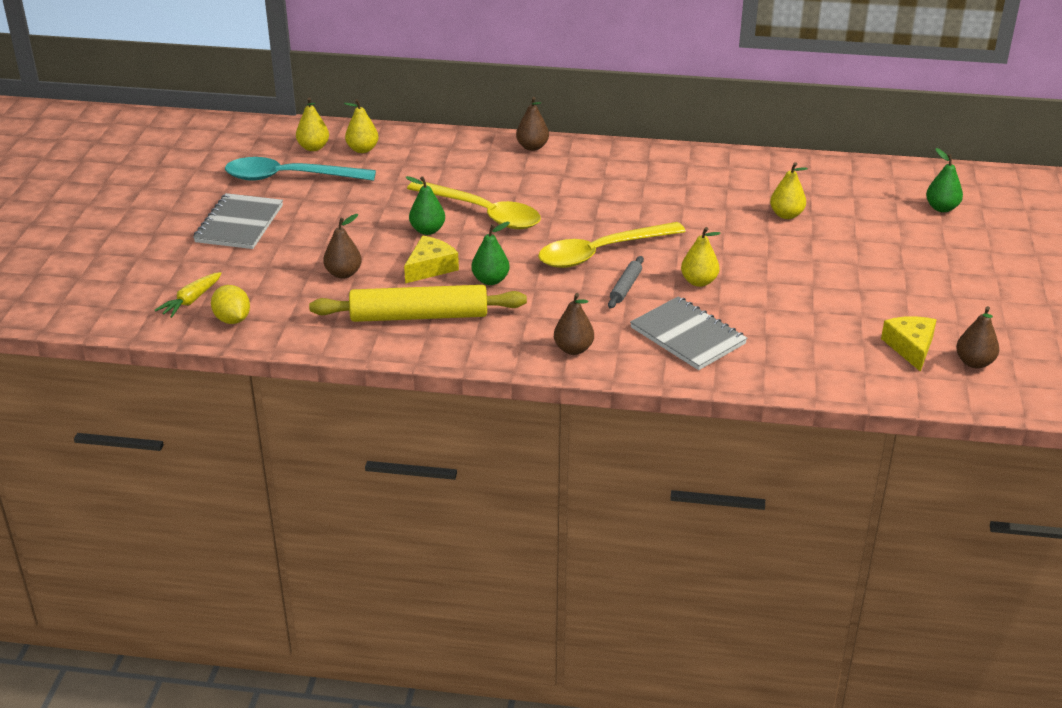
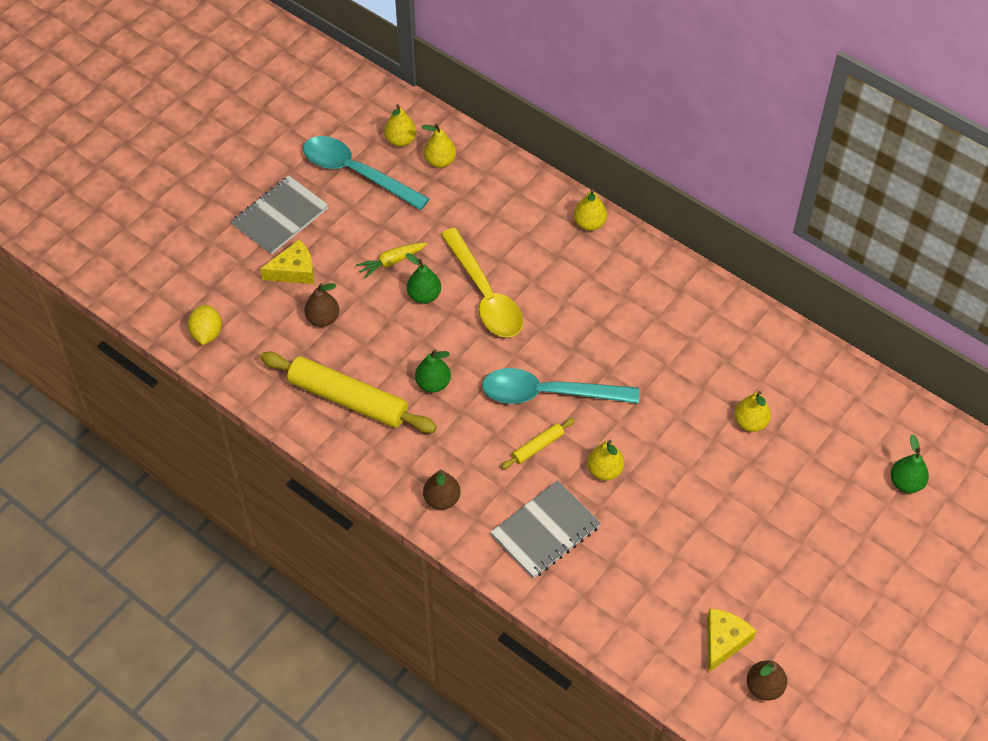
camera: 30 degrees right, 20 degrees up
(191, 300) = (190, 296): yellow carrot -> yellow carrot (391, 262)
(430, 267) = (396, 344): yellow cheese -> yellow cheese (294, 270)
(532, 147) = (589, 223): brown pear -> yellow pear
(601, 253) = (548, 393): yellow spoon -> turquoise spoon
(625, 287) = (537, 446): grey rolling pin -> yellow rolling pin
(687, 336) = (545, 531): grey notebook -> grey notebook turned 60 degrees clockwise

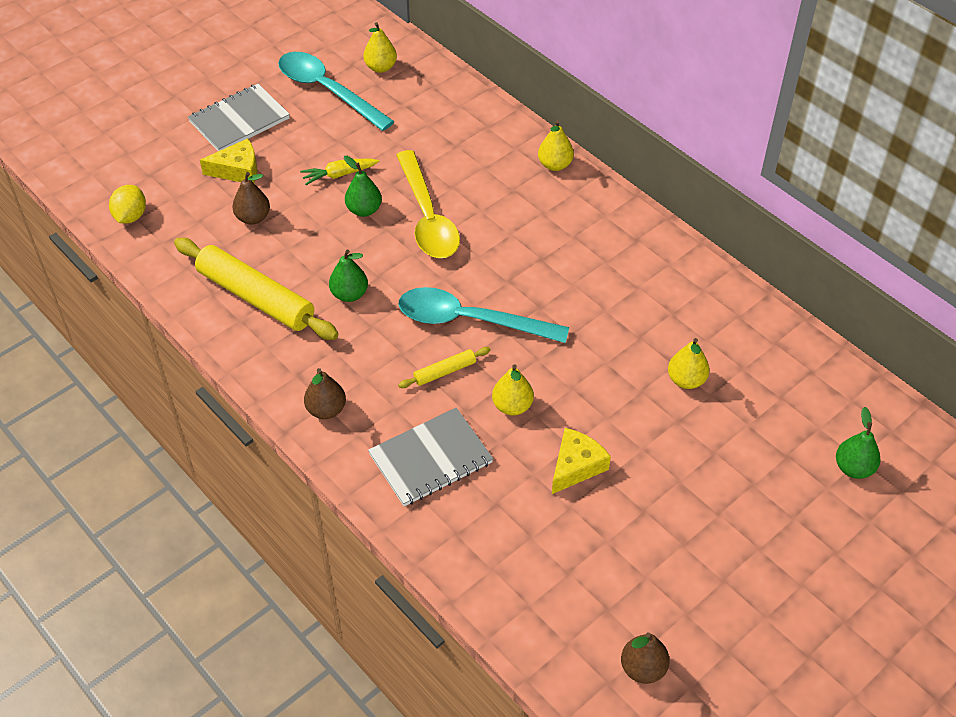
camera: 10 degrees right, 5 degrees down
(440, 161) = (415, 90): yellow pear -> none
(723, 641) = (606, 608): yellow cheese -> yellow cheese (576, 466)

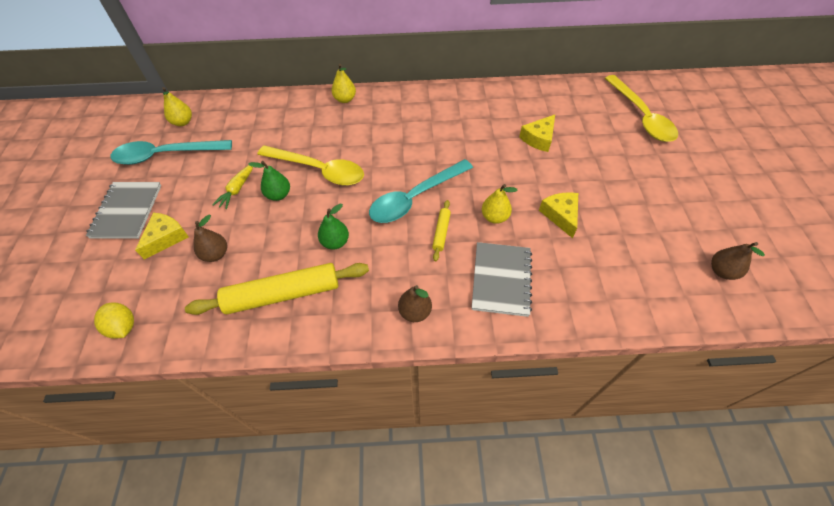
camera: 50 degrees left, 5 degrees up
(686, 380) = (538, 138): yellow pear -> yellow cheese
(853, 468) = (641, 116): green pear -> yellow spoon

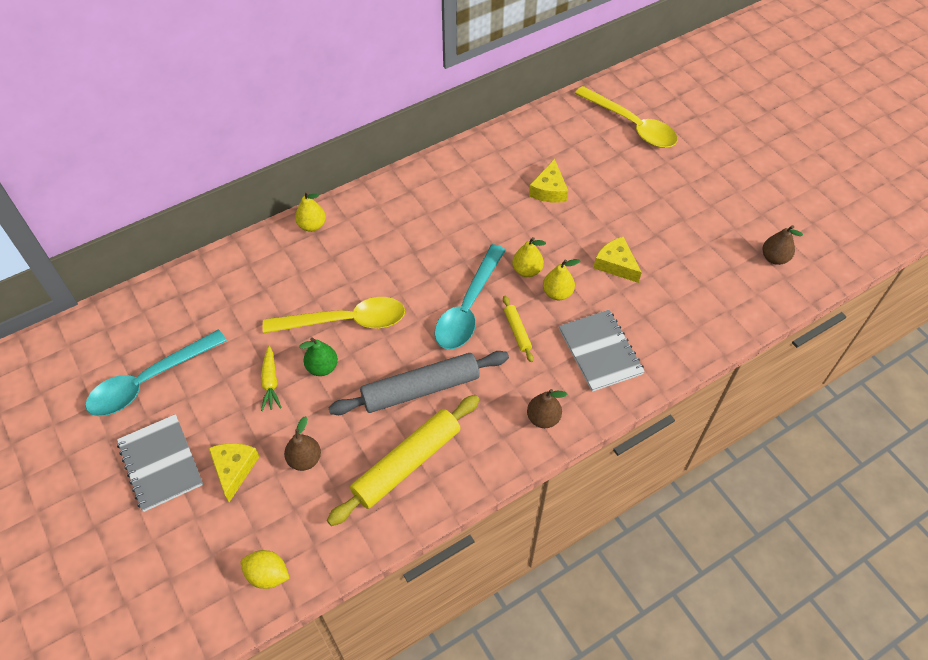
camera: 30 degrees left, 0 degrees up
(183, 122) = (134, 333): yellow pear -> yellow pear (527, 270)
(335, 242) = (420, 389): green pear -> grey rolling pin

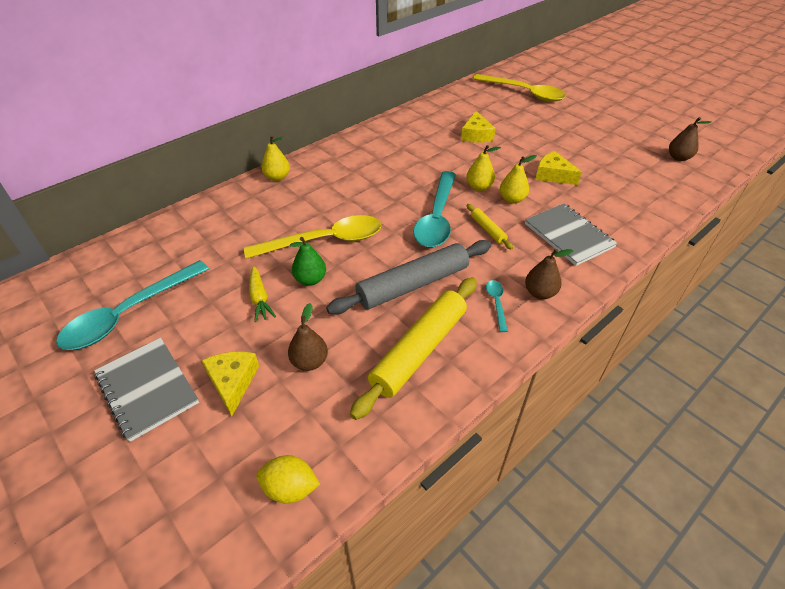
camera: 10 degrees left, 10 degrees down
(496, 423) = (496, 303): none -> turquoise spoon

